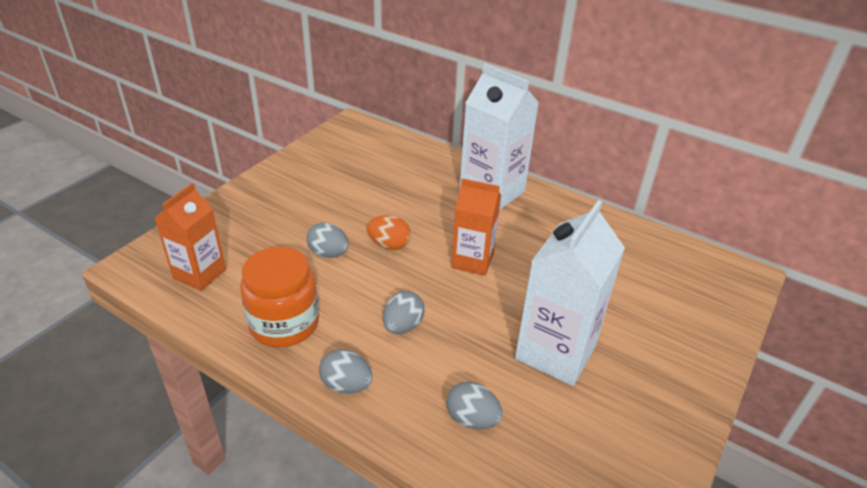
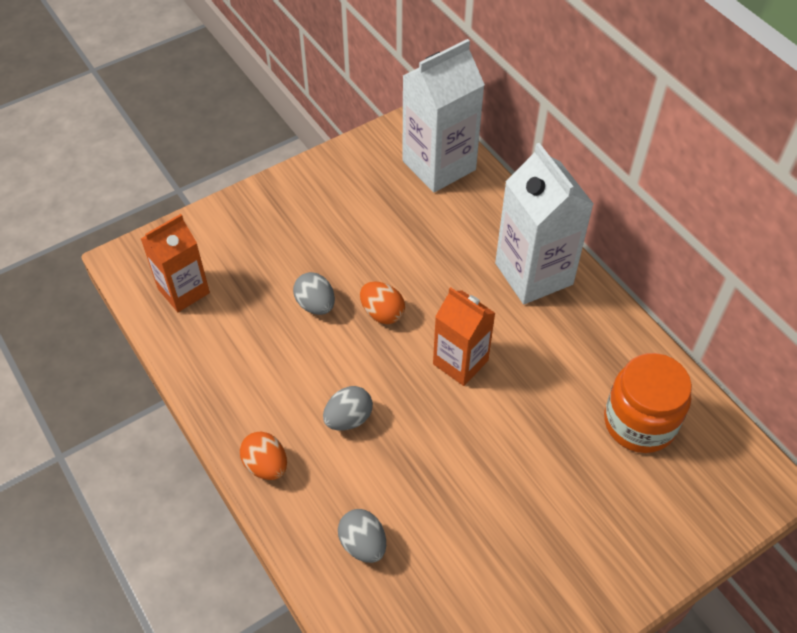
camera: 25 degrees right, 15 degrees up
(284, 323) = (238, 377): orange jar -> orange jar (639, 422)
(346, 385) = (266, 465): grey egg -> orange egg
(555, 352) = (485, 503): white carton -> white carton (439, 165)

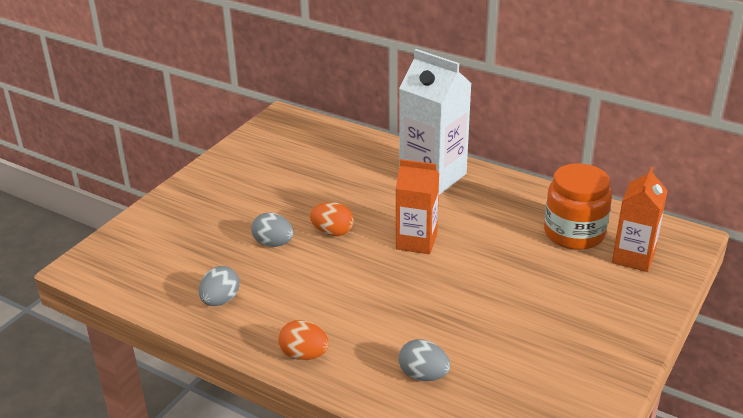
camera: 25 degrees left, 20 degrees down
(183, 291) = (149, 269): orange carton -> orange carton (633, 257)
(348, 418) = (352, 303): grey egg -> grey egg (220, 300)
(439, 165) = (313, 137): white carton -> none

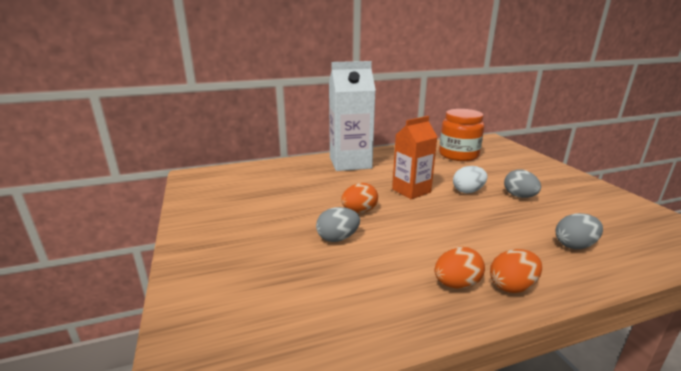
camera: 50 degrees left, 10 degrees down
(220, 300) = (384, 298): grey egg -> grey egg (519, 196)
(275, 326) = (456, 284): none -> orange egg
(467, 276) = (468, 191): none -> white egg
(633, 257) = (495, 152): orange carton -> none

